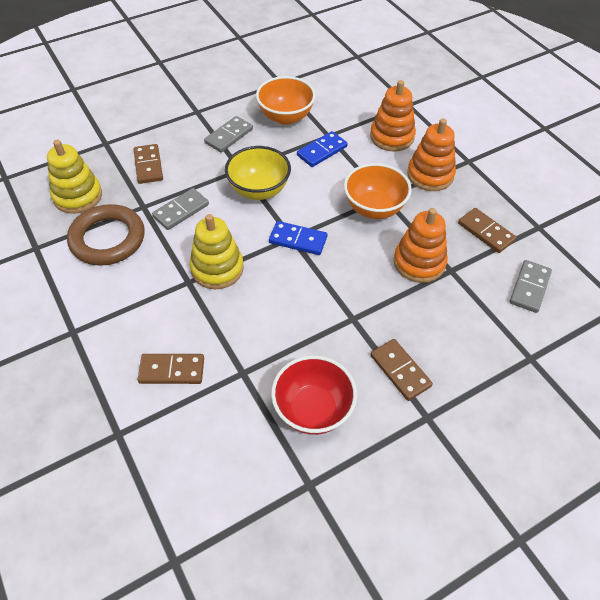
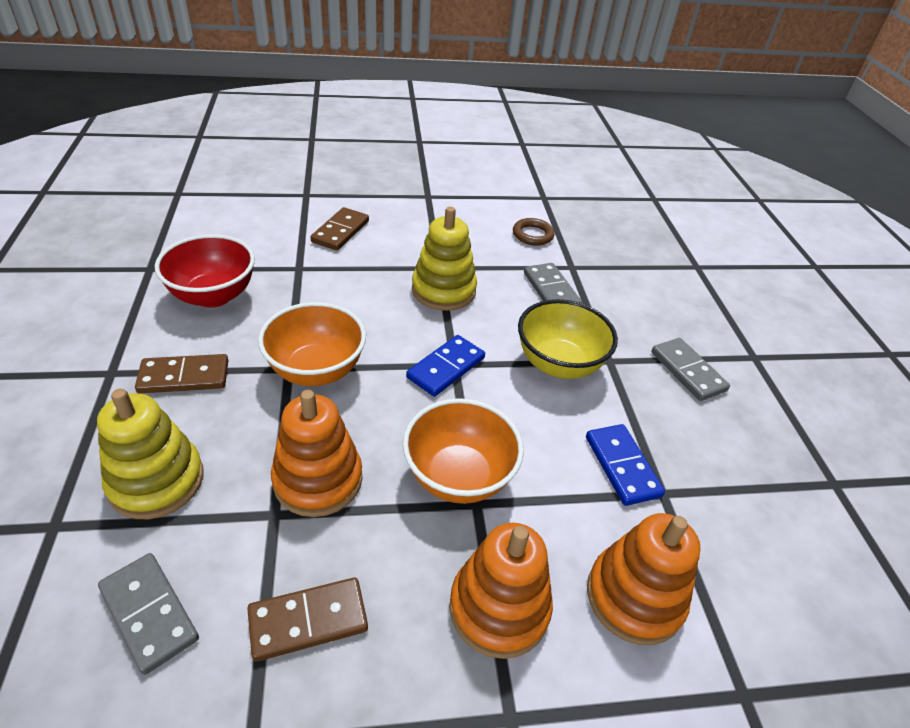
camera: 110 degrees right, 10 degrees down
(78, 196) = (607, 231): yellow stacking toy -> yellow stacking toy (156, 481)
(107, 239) = (532, 235): brown ring -> brown ring, size x0.50
(148, 165) = (643, 287): brown domino -> none
(286, 117) = (726, 453): orange bowl -> orange bowl (316, 370)

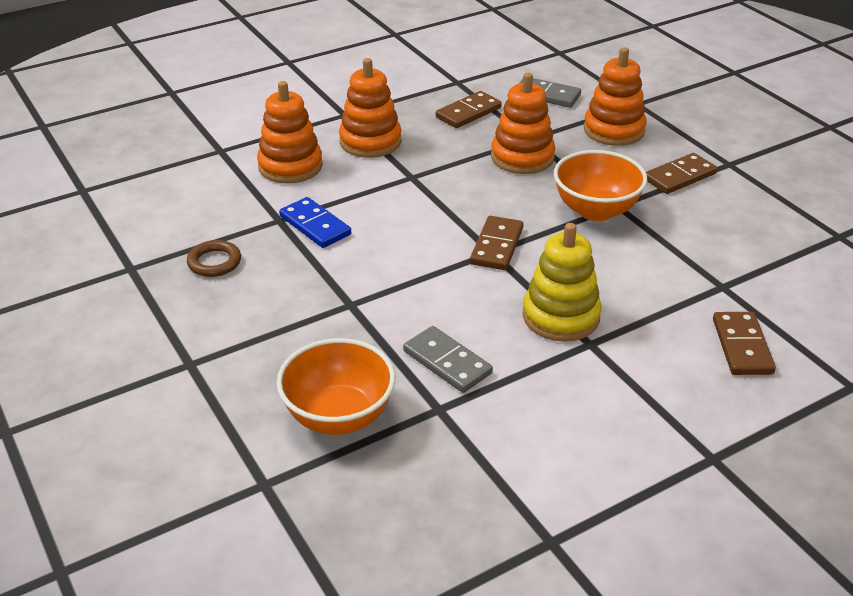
camera: 160 degrees right, 5 degrees down
(156, 481) = (614, 130): yellow stacking toy -> orange stacking toy
(213, 295) = (751, 233): red bowl -> none
(446, 368) = (496, 246): blue domino -> brown domino
(458, 476) = (433, 185): orange bowl -> orange bowl (339, 416)
(532, 235) = (518, 443): brown ring -> brown ring (214, 262)
(558, 364) = (399, 283): yellow bowl -> none
(687, 371) = (267, 320): grey domino -> none

